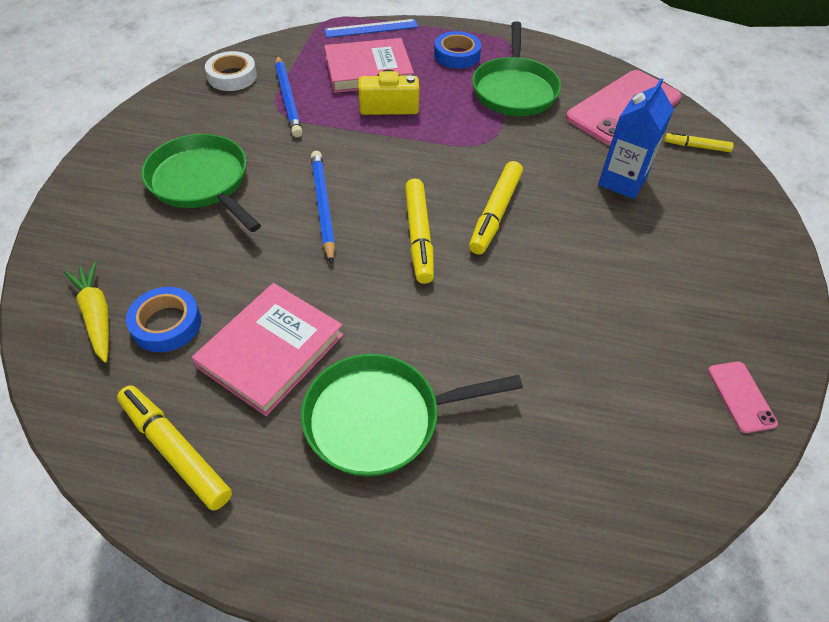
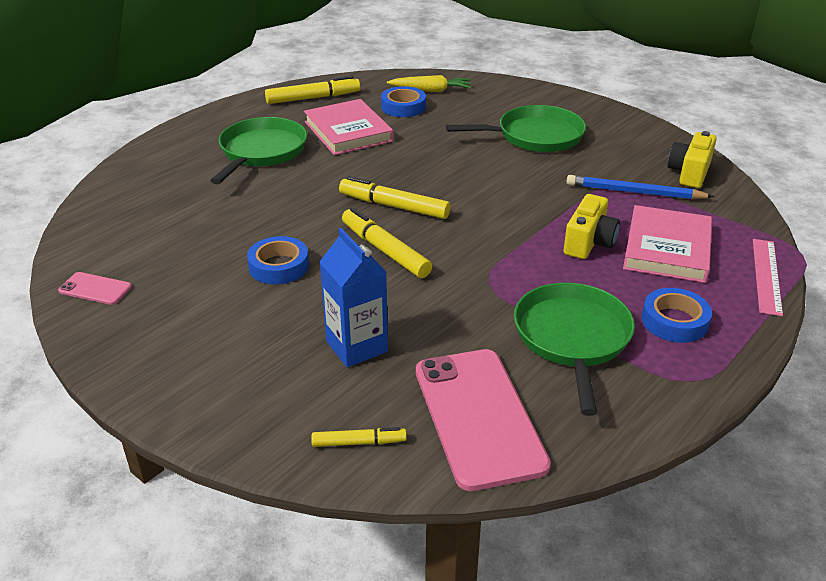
camera: 120 degrees right, 15 degrees down
(232, 76) = (689, 173): white tape -> yellow camera
(323, 206) = (465, 176): blue pencil -> none
(371, 28) = (766, 276): blue ruler -> pink ruler
(514, 90) = (572, 338): green pan -> green pan turned 60 degrees clockwise
(579, 273) = (279, 266): none -> blue tape
(696, 146) = (359, 442): yellow marker -> yellow marker turned 45 degrees clockwise

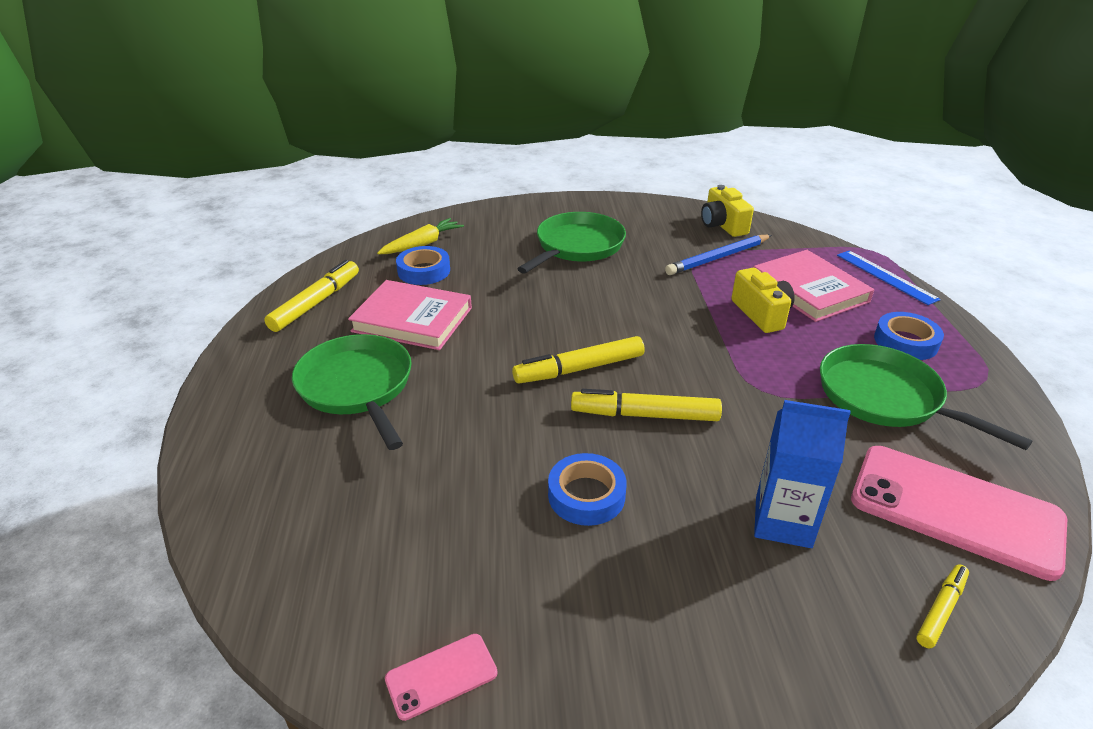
camera: 45 degrees left, 0 degrees up
(766, 276) = (886, 276): pink ruler -> blue ruler

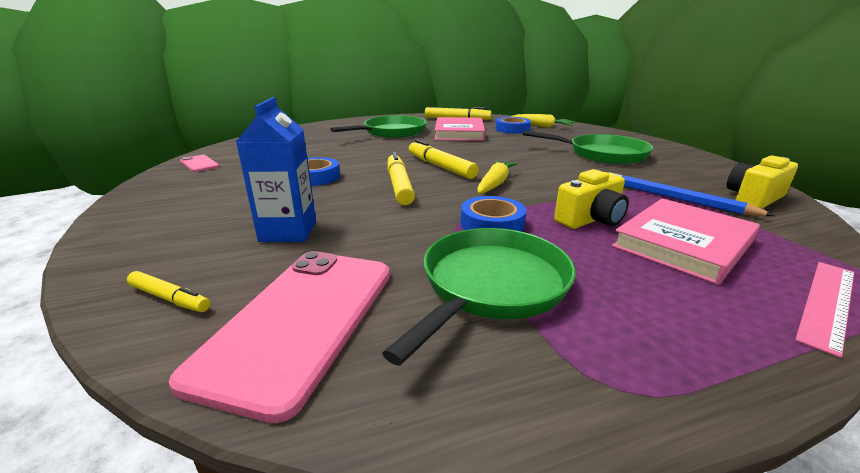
camera: 75 degrees right, 10 degrees down
(656, 342) = (495, 184): none -> yellow carrot
(886, 276) = (827, 303): blue ruler -> pink ruler
(905, 342) = (642, 309): blue tape -> blue tape (492, 223)

